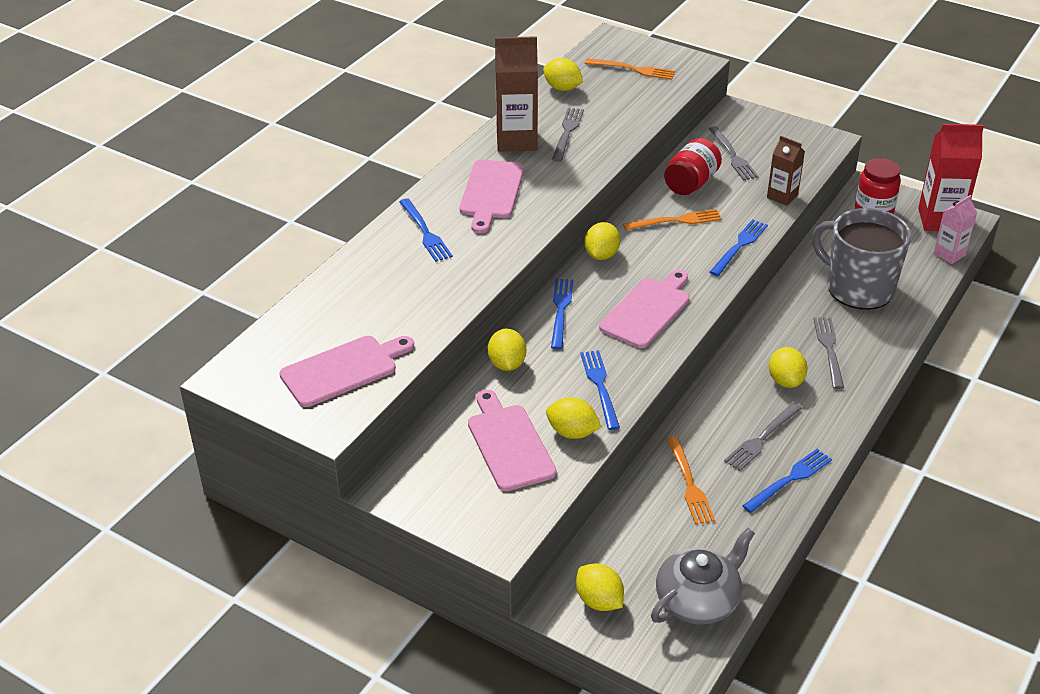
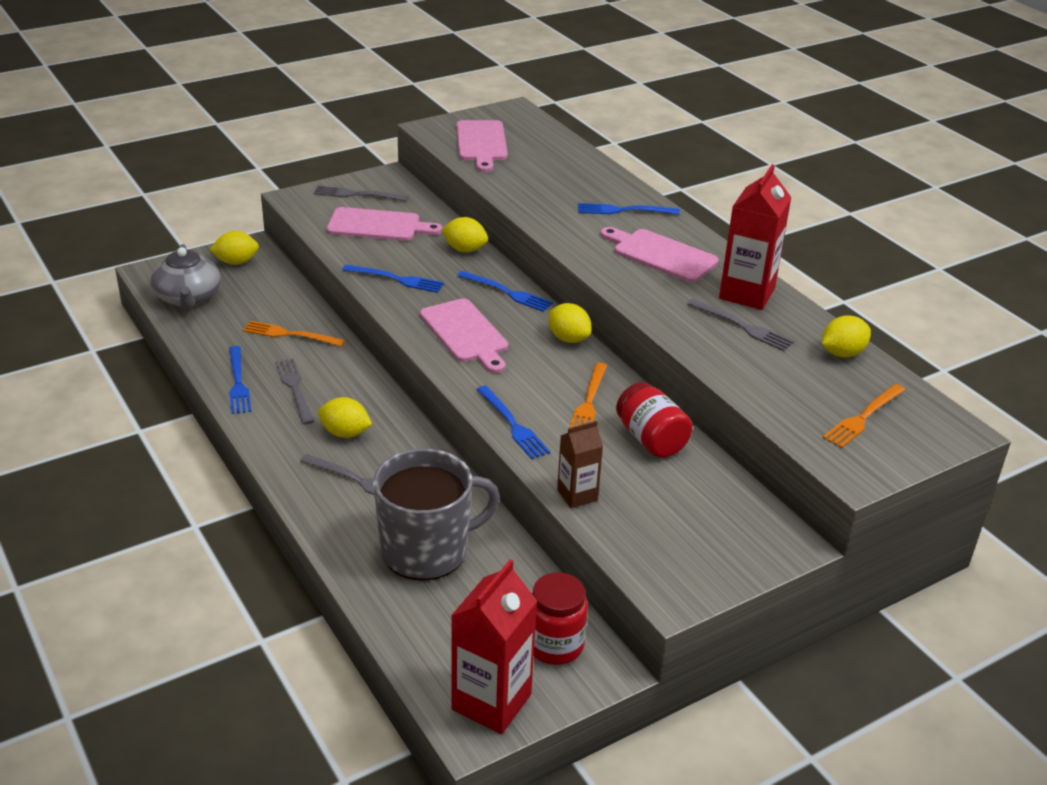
camera: 115 degrees right, 5 degrees down
(516, 140) = (747, 293): brown carton -> red carton
(572, 432) = (361, 252): yellow lemon -> none
(733, 156) = (687, 494): grey fork -> grey fork (357, 194)
(949, 254) = (419, 666): pink carton -> none

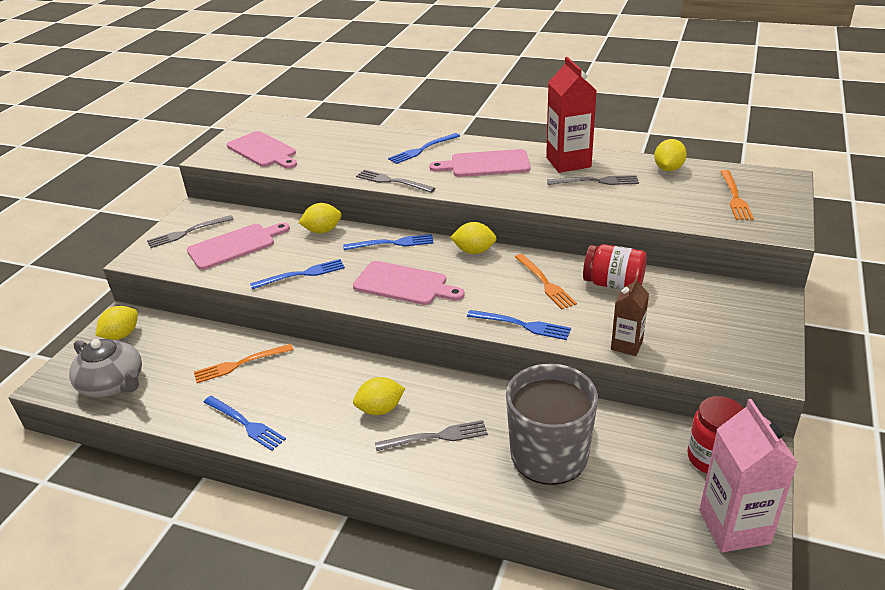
camera: 35 degrees left, 0 degrees up
(294, 388) = (297, 401): grey fork -> grey fork (392, 181)
(491, 702) = (734, 527): red carton -> pink carton

